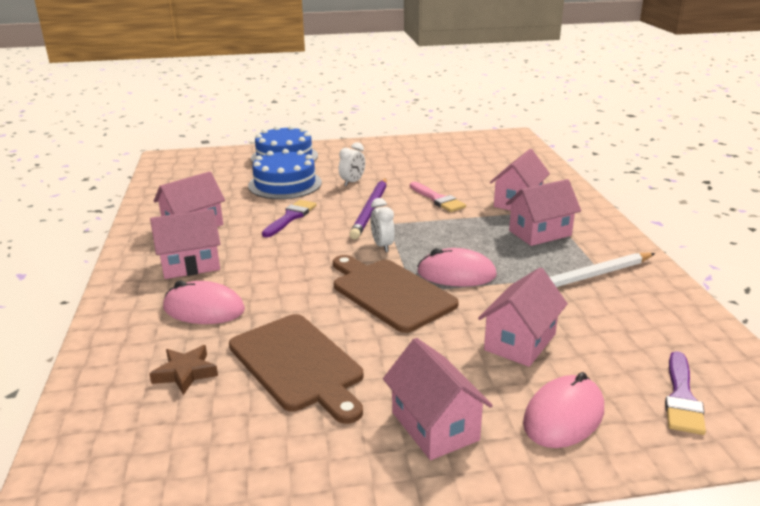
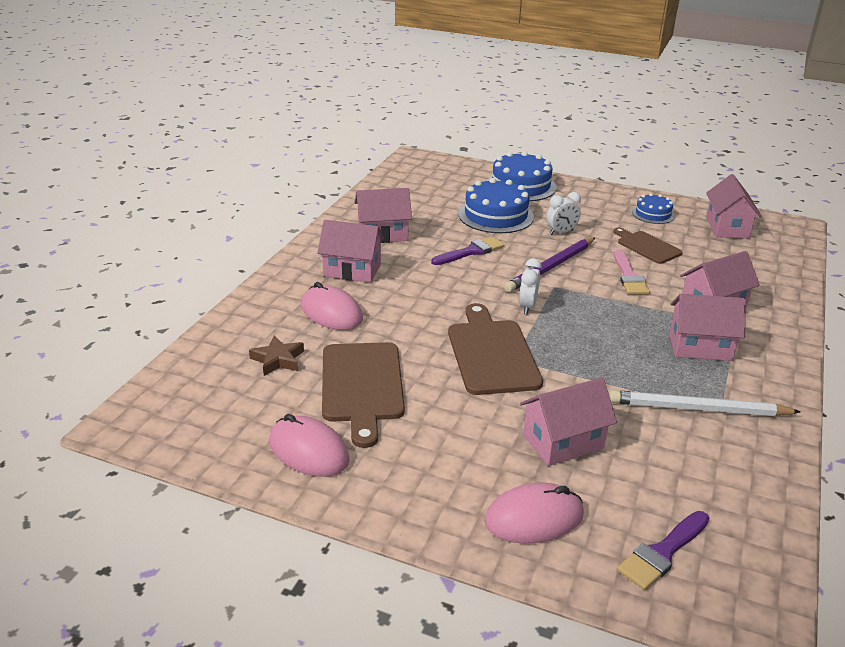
camera: 30 degrees right, 5 degrees up
(409, 151) = (653, 214): none -> blue cake
(428, 175) = (647, 246): none -> brown cutting board
(435, 426) = (420, 478): pink house -> pink house (727, 227)
(456, 274) = (570, 358): pink mouse -> pink mouse (308, 451)

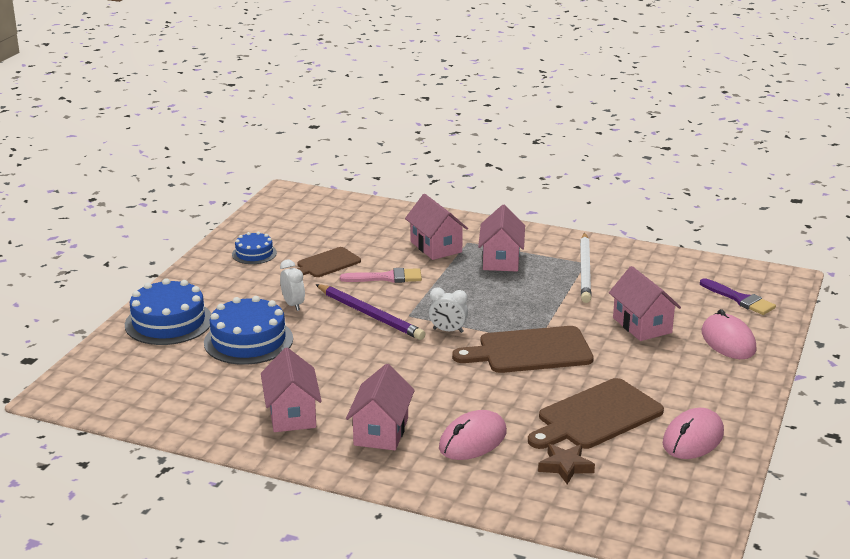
camera: 90 degrees left, 5 degrees down
(362, 386) = (596, 416): brown cutting board -> brown cutting board turned 150 degrees clockwise
(471, 252) = (336, 358): purple brush -> none
(727, 227) = (288, 222): pink house -> none

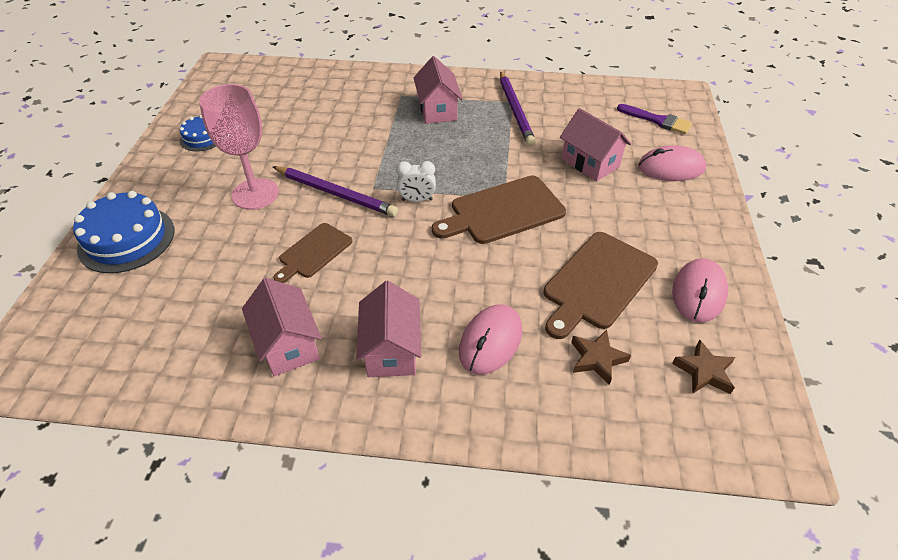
camera: 15 degrees left, 20 degrees up
(248, 341) = (218, 249): blue cake -> none
(293, 305) = (255, 194): white clock -> pink goblet
(326, 264) = (276, 139): brown cutting board -> brown cutting board (313, 252)
(386, 278) = (339, 146): pink brush -> none
(436, 247) = (374, 105): pink house -> none
(585, 270) = (515, 110): white pencil -> purple pencil
(662, 490) = (704, 371): none -> brown star
(728, 341) = (671, 168): pink mouse -> pink mouse turned 60 degrees counterclockwise

